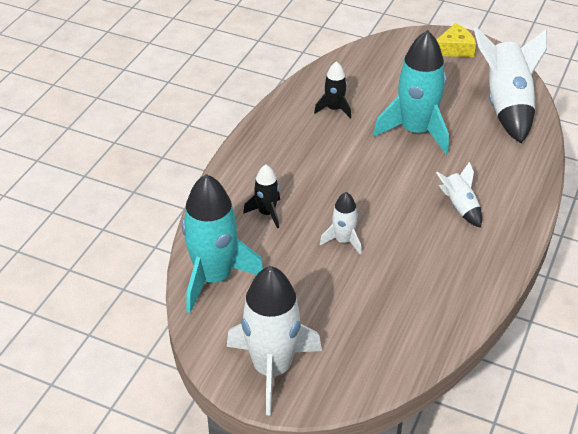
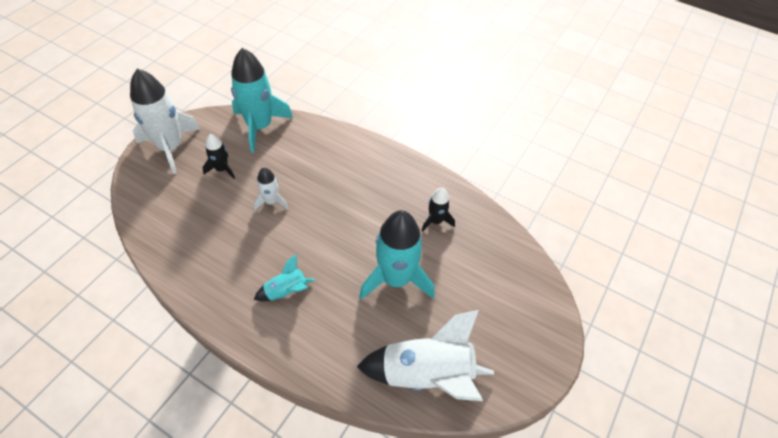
camera: 95 degrees right, 10 degrees up
(266, 213) = (314, 160): black rocket -> black rocket (222, 169)
(454, 49) = (533, 348): yellow cheese -> none
(459, 207) = (286, 291): white rocket -> turquoise rocket

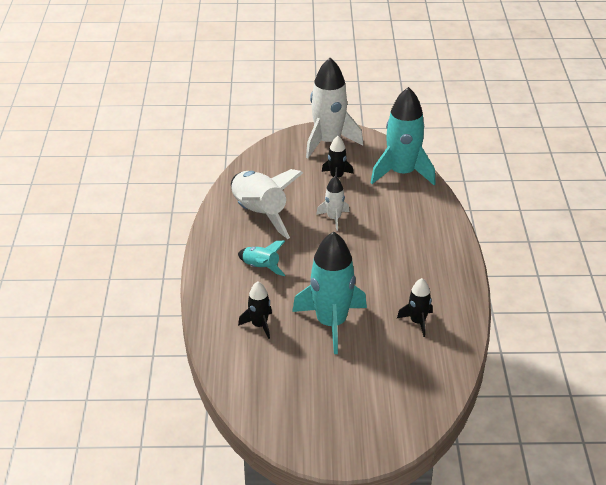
camera: 60 degrees right, 15 degrees down
(359, 335) = (259, 325): none -> black rocket
(426, 375) = (259, 380): white rocket -> white rocket (259, 214)

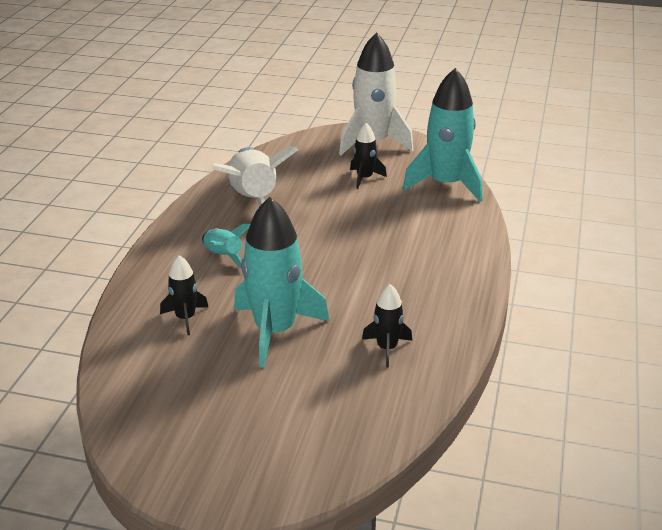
camera: 15 degrees right, 5 degrees down
(334, 218) = (339, 219): white rocket -> none

